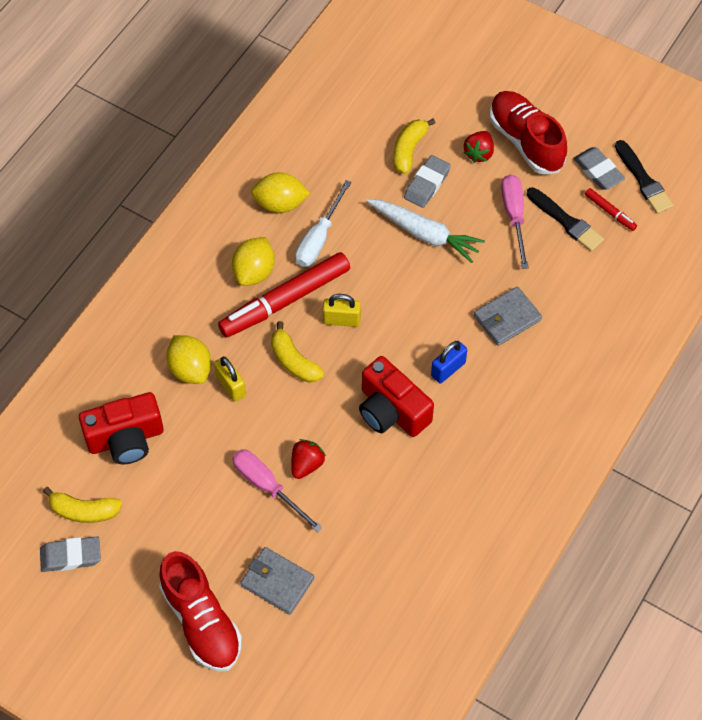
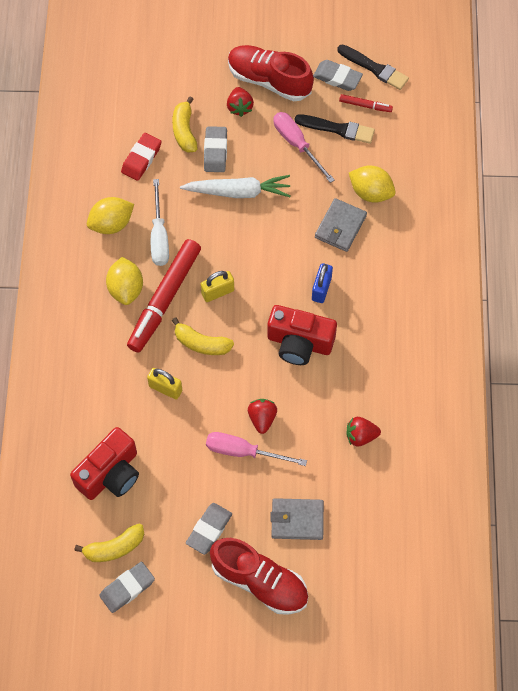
camera: 30 degrees left, 5 degrees up
(185, 543) = (209, 529): none -> grey eraser
(190, 369) = (125, 392): yellow lemon -> yellow lemon (371, 192)
(349, 156) = (141, 159): none -> red eraser
(395, 534) = (360, 436): none -> red strawberry

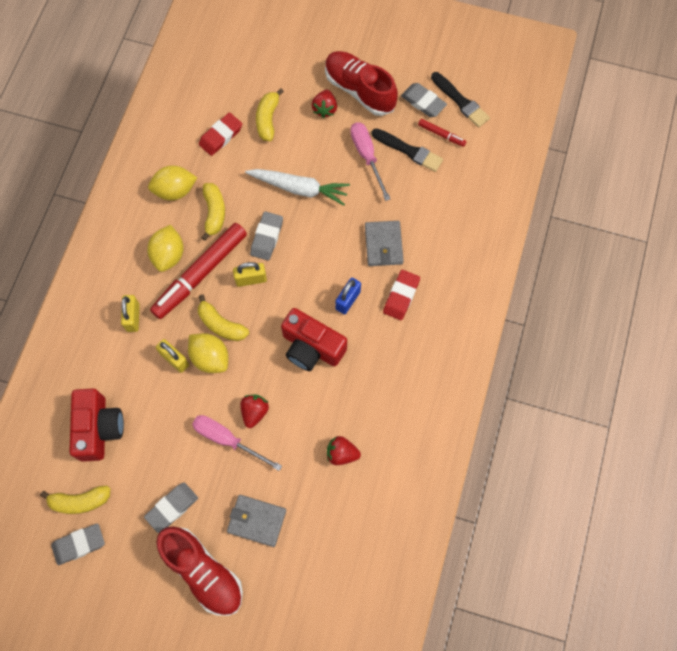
camera: 15 degrees right, 5 degrees up
(109, 358) = (133, 317): none -> yellow padlock
(110, 473) = (99, 428): red camera -> red camera turned 60 degrees counterclockwise
(159, 236) = (214, 213): white screwdriver -> yellow banana
(215, 151) = (290, 145): grey eraser -> grey eraser (267, 237)
(340, 227) = (383, 245): grey wallet -> grey wallet turned 45 degrees counterclockwise
(371, 192) = (422, 219): yellow lemon -> yellow lemon (210, 358)
(373, 272) = (401, 296): none -> red eraser

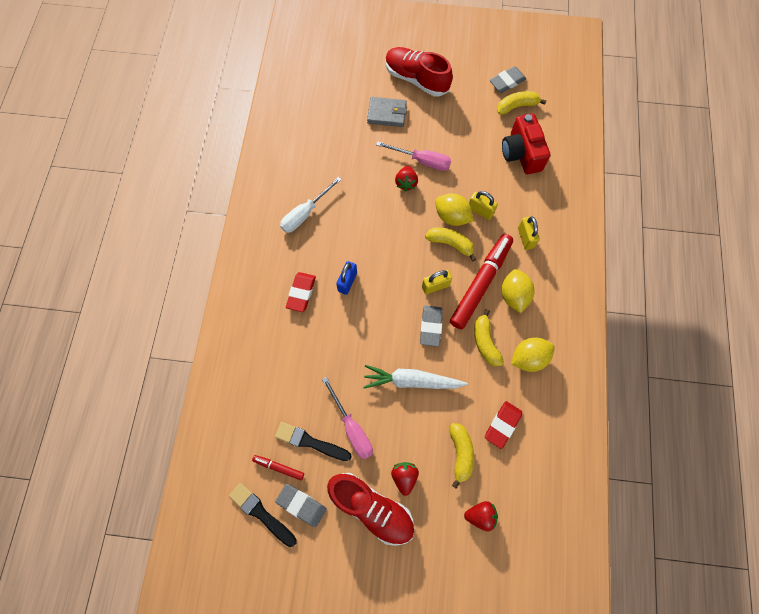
camera: 170 degrees right, 0 degrees up
(172, 507) = (450, 112): grey eraser -> none
(311, 347) = (371, 238): red camera -> none
(341, 453) = (333, 165): red strawberry -> red strawberry (480, 515)
(383, 245) = (323, 338): grey wallet -> none
(385, 392) = (305, 213): none -> white screwdriver

